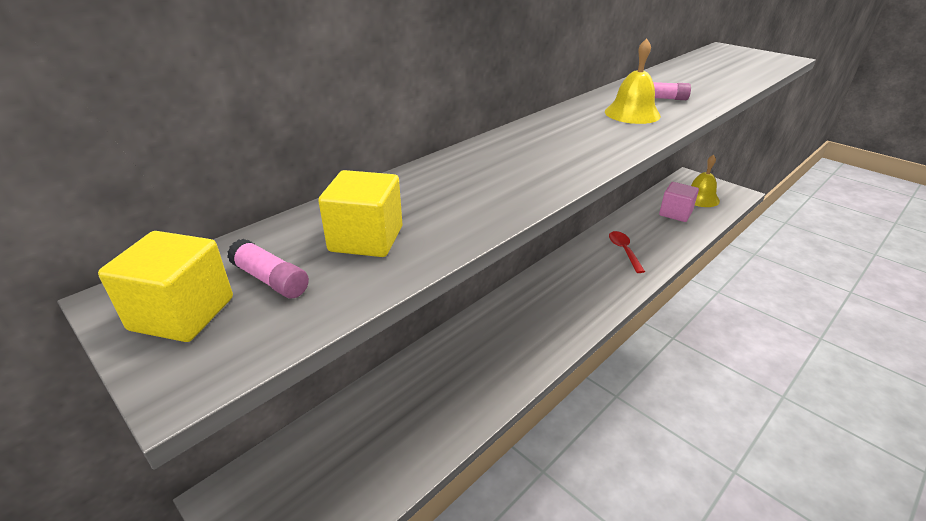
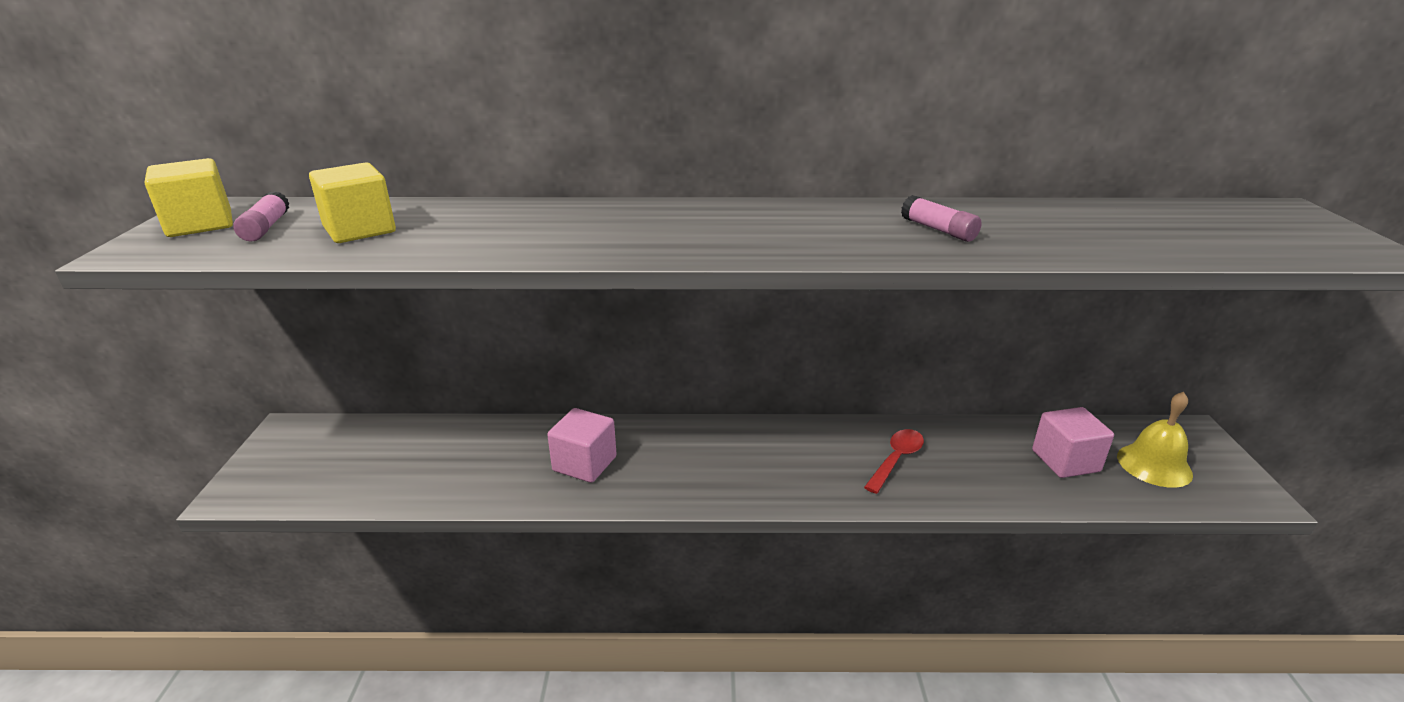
camera: 45 degrees right, 5 degrees down
(495, 353) = (584, 464): none -> pink cube
(632, 113) = (845, 231): yellow bell -> none

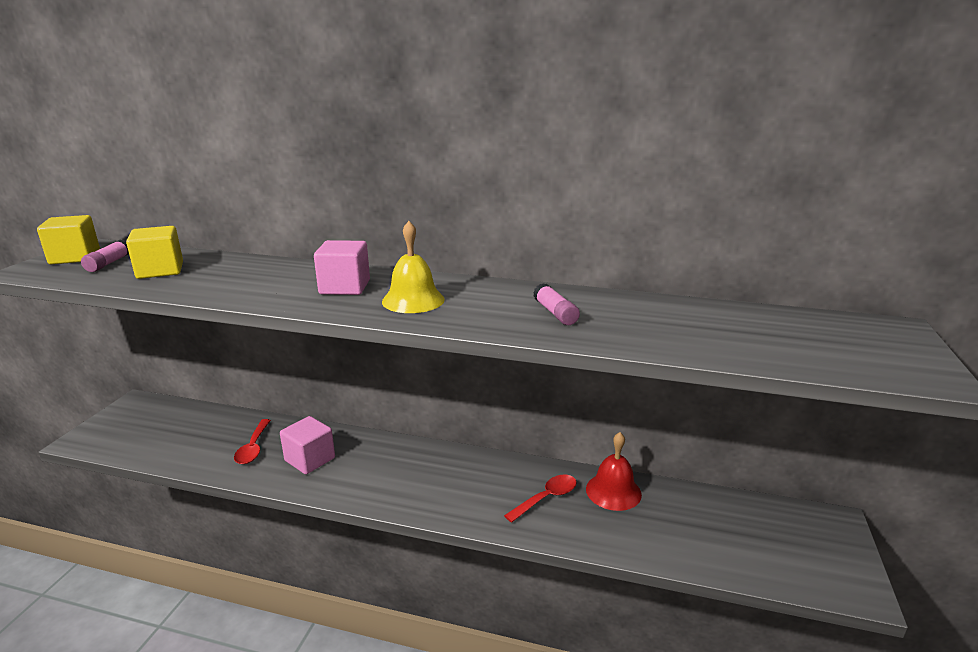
camera: 15 degrees right, 5 degrees down
(499, 462) = (253, 448): none -> red spoon
(962, 439) = (613, 491): none -> red bell
(1065, 461) = (693, 525): pink cube -> pink cube (345, 287)
(1154, 465) = (775, 544): yellow bell -> yellow bell (413, 300)

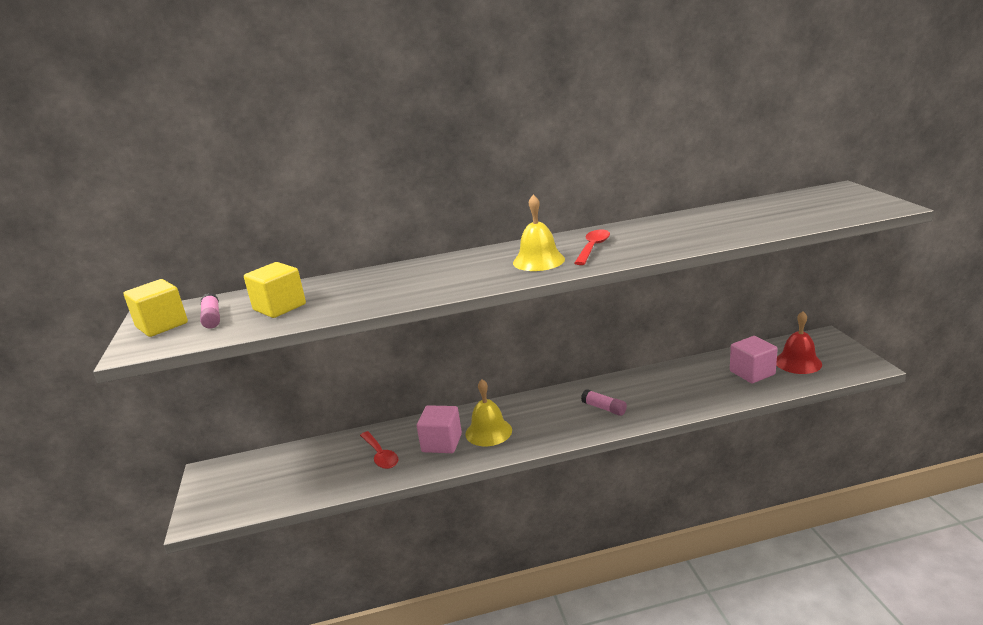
camera: 25 degrees left, 0 degrees up
(345, 287) = (469, 269): pink cube -> pink cube (752, 373)
(358, 467) = (488, 432): none -> yellow bell
(546, 498) = (648, 394): red spoon -> red spoon (593, 248)
(555, 313) = (648, 238): pink glue stick -> pink glue stick (604, 408)
(613, 491) = (685, 373): red bell -> red bell (798, 362)

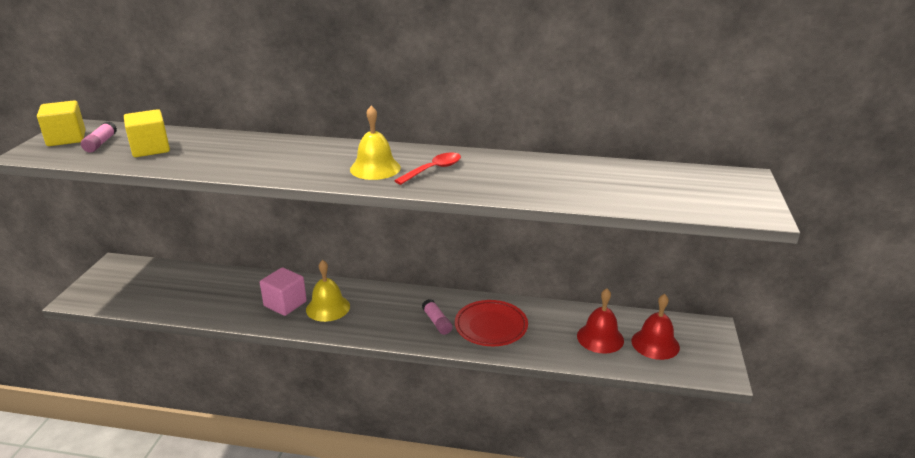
camera: 20 degrees right, 5 degrees up
(380, 455) = (233, 297): red spoon -> none
(654, 395) = (491, 326): none -> red plate
(752, 373) = (600, 338): pink cube -> red bell

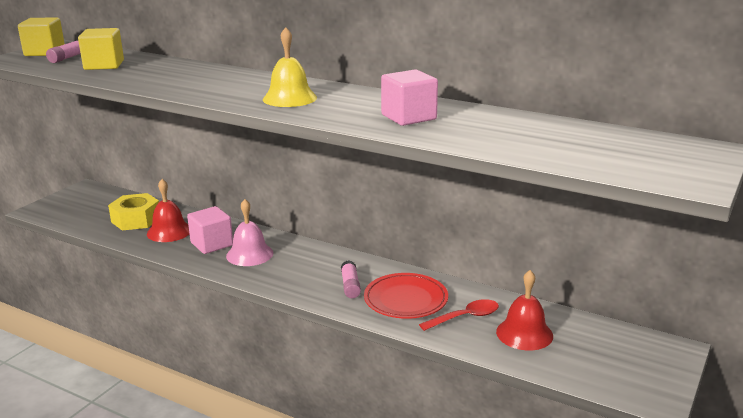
camera: 20 degrees right, 5 degrees down
(192, 291) = (136, 219): none -> yellow nut
(328, 308) = (249, 254): yellow bell -> pink bell
(433, 170) = (346, 105): red spoon -> red spoon (465, 317)
(498, 176) = (408, 117): none -> pink cube
(655, 344) = (589, 352): red bell -> red bell (169, 231)

